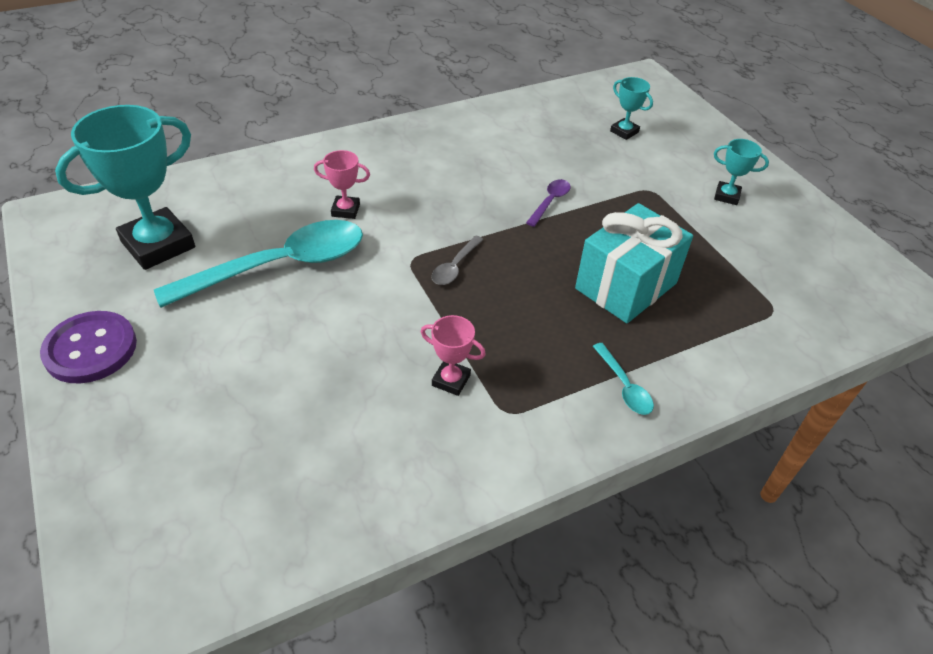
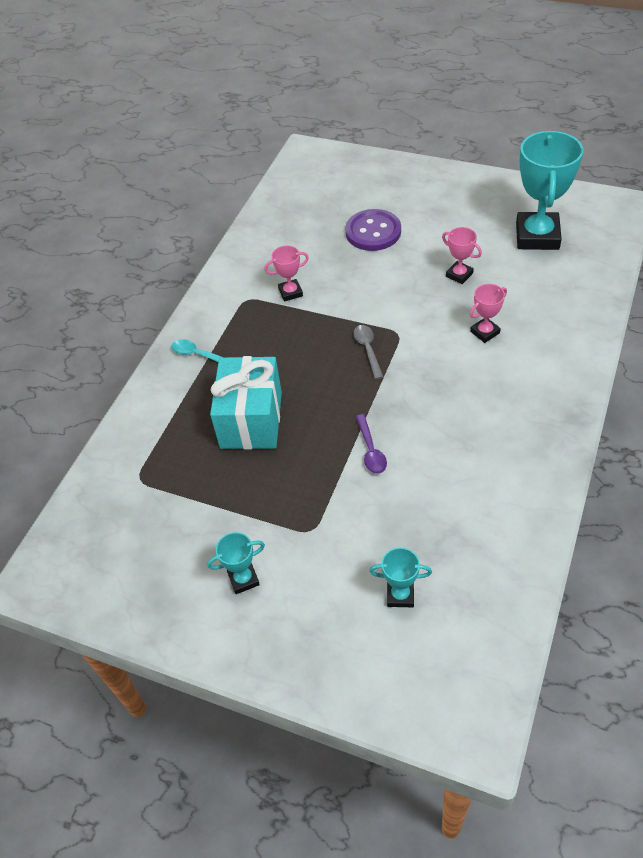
camera: 145 degrees right, 5 degrees up
(91, 349) = (467, 186): purple button -> purple button (373, 232)
(279, 266) = (459, 275): turquoise spoon -> pink trophy

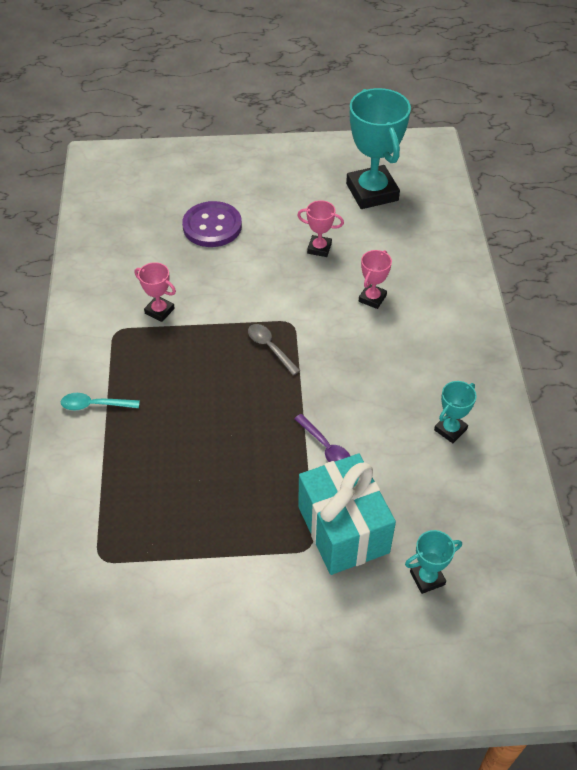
camera: 30 degrees left, 0 degrees up
(243, 579) = (269, 621): turquoise trophy -> turquoise trophy (450, 429)
(251, 420) = (189, 456): turquoise gift -> turquoise gift (343, 529)
(290, 292) = (159, 311): pink trophy -> pink trophy turned 75 degrees clockwise

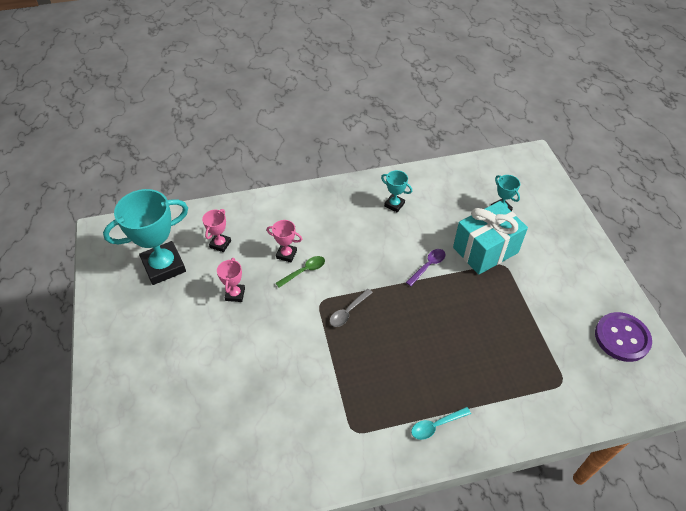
camera: 100 degrees left, 0 degrees up
(95, 405) = (436, 425): turquoise spoon -> turquoise spoon turned 75 degrees clockwise
(159, 311) = (324, 401): pink trophy -> pink trophy (220, 244)
(212, 226) = (212, 381): purple button -> purple button (622, 338)
(341, 313) = (304, 271): none -> green spoon

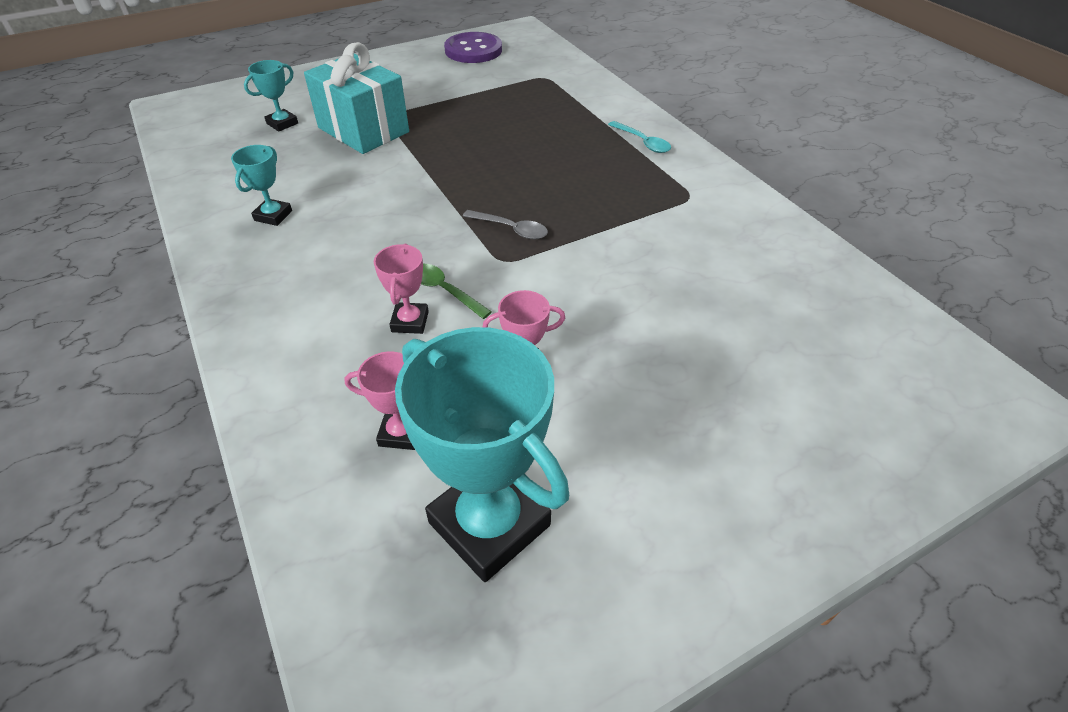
camera: 105 degrees left, 5 degrees down
(428, 266) = (403, 171): purple spoon -> none

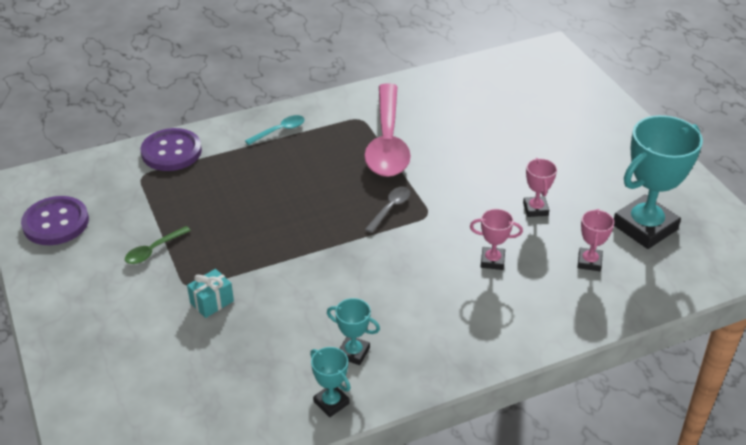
camera: 85 degrees left, 5 degrees down
(282, 123) = (179, 368): turquoise trophy -> turquoise trophy (331, 402)
(363, 130) = (212, 302): turquoise gift -> turquoise gift, size x0.46
(444, 291) = (460, 244): green spoon -> green spoon (154, 250)
(585, 87) = (171, 152): none -> purple button
(648, 221) = (387, 142): none -> pink spoon

